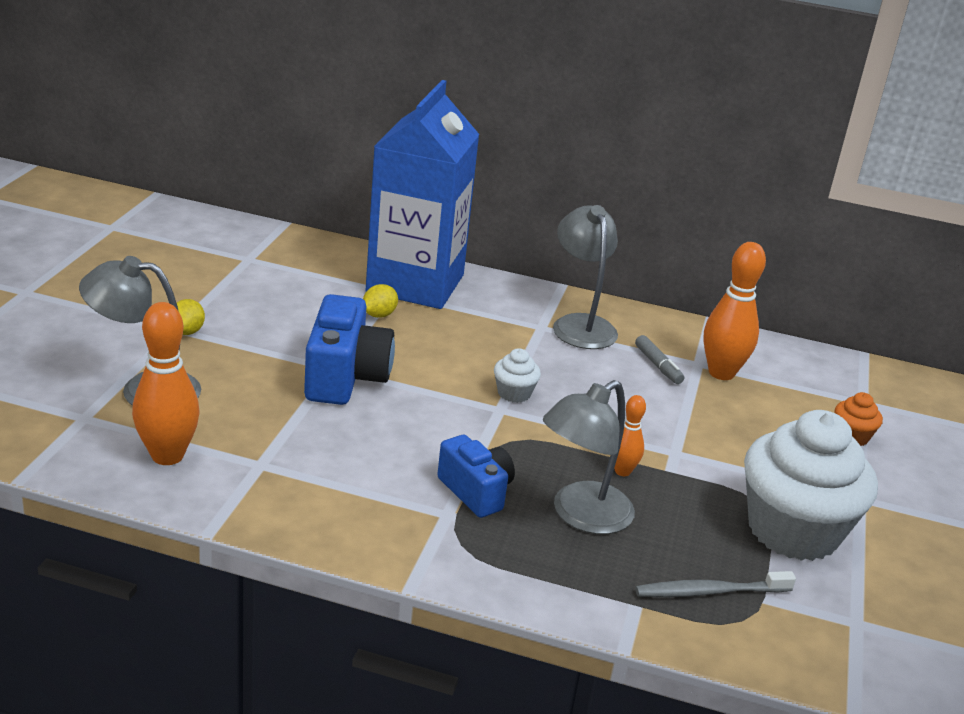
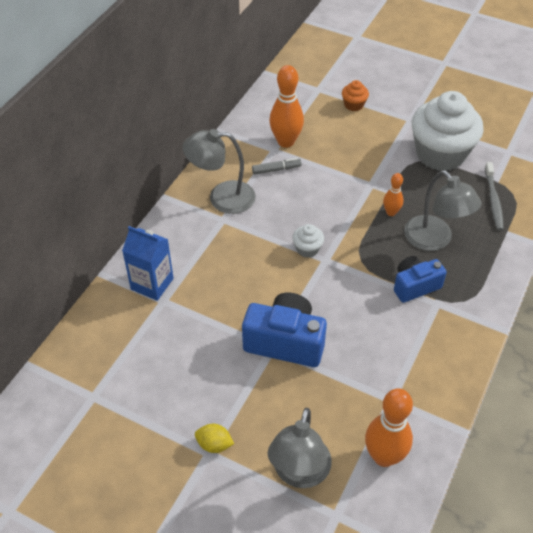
camera: 75 degrees left, 20 degrees up
(379, 315) = (198, 312): yellow lemon -> none
(415, 283) = (152, 284): blue carton -> blue carton, size x0.51

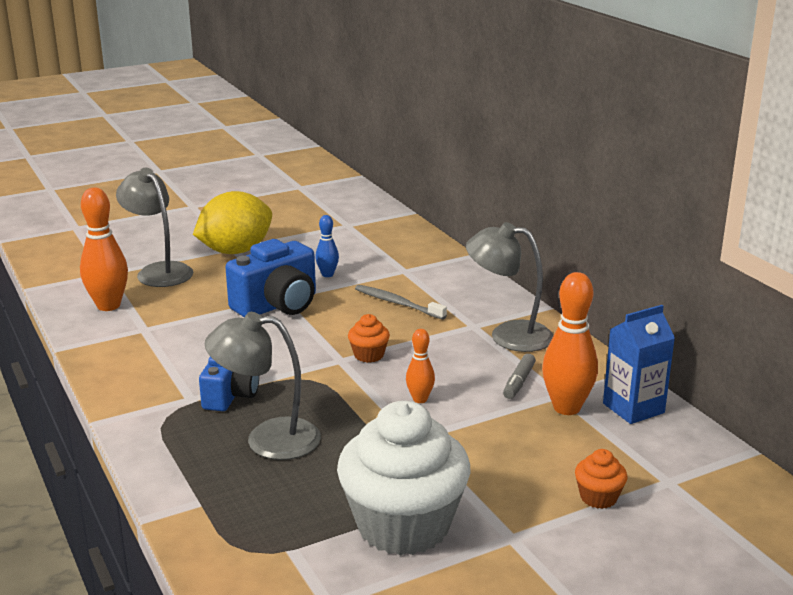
camera: 125 degrees right, 25 degrees down
(152, 284) = (431, 271): blue carton -> blue carton (633, 408)
(209, 344) = (327, 274): none -> blue bowling pin
(214, 444) = (235, 251): yellow lemon -> yellow lemon, size x2.37
(222, 197) = (508, 335): grey lamp -> grey lamp turned 105 degrees counterclockwise
(307, 249) = (369, 355): white cupcake -> orange cupcake
(391, 212) = (350, 429): orange bowling pin -> orange bowling pin (420, 399)
(493, 200) = (261, 523): grey toothbrush -> grey toothbrush (397, 303)

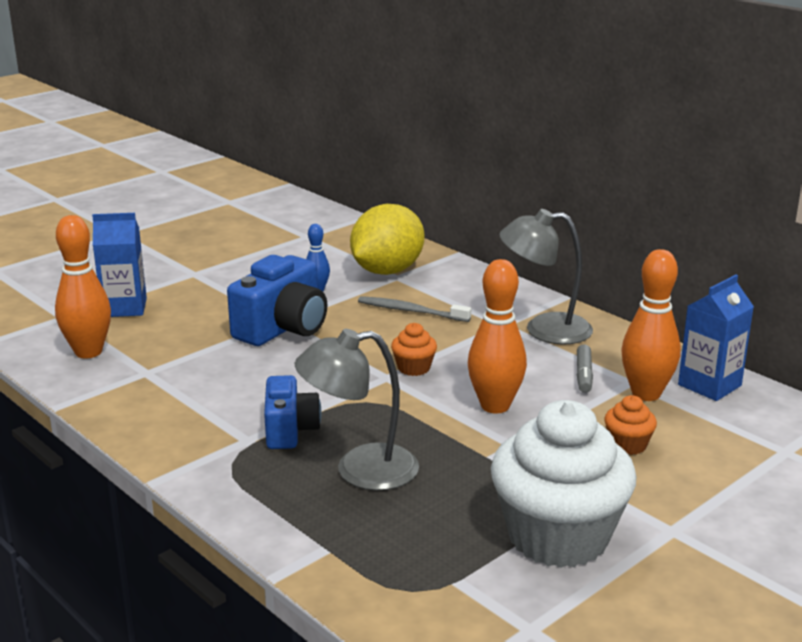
camera: 15 degrees left, 0 degrees up
(159, 271) = (124, 307): grey lamp -> blue carton
(235, 251) = (199, 276): yellow lemon -> yellow lemon (387, 271)
(420, 399) = (495, 406): orange bowling pin -> orange bowling pin, size x1.85
(598, 497) = (730, 477): orange cupcake -> orange cupcake (628, 445)

